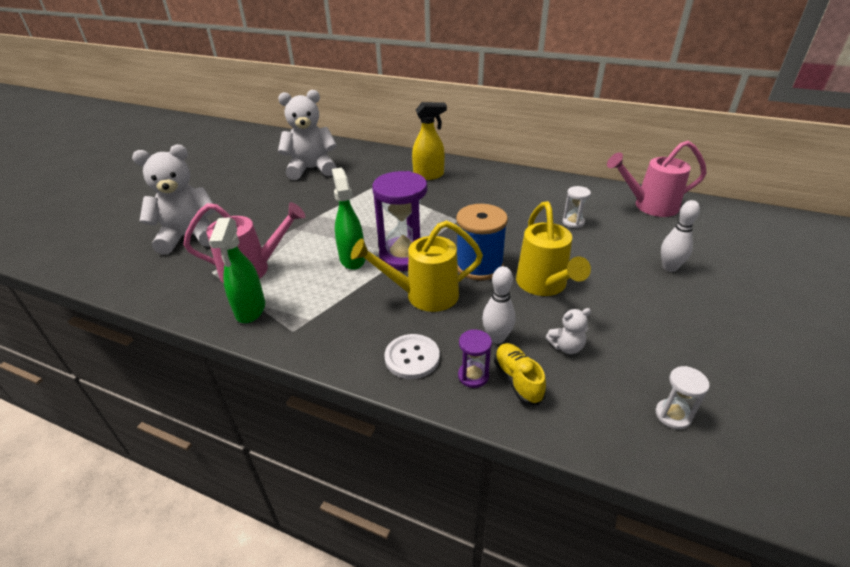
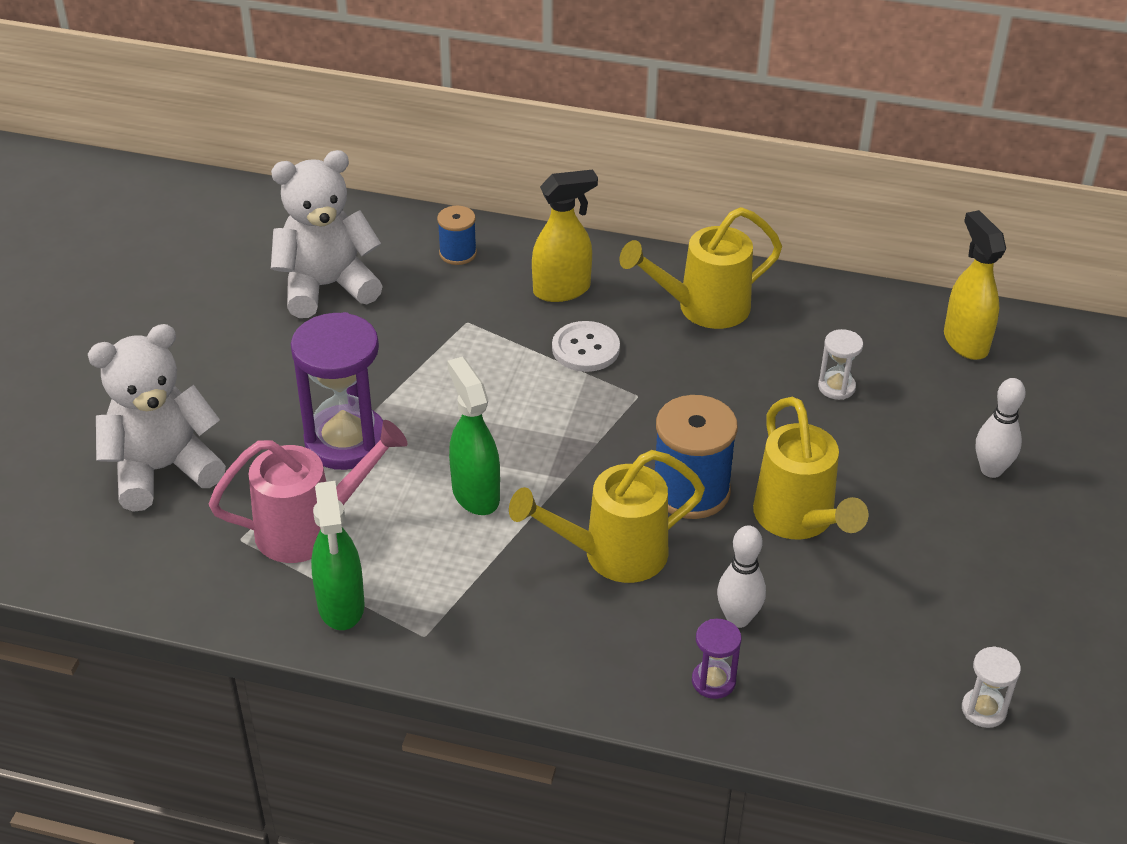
camera: 10 degrees left, 5 degrees up
(381, 160) = (458, 253): none -> blue spool
(404, 256) = (562, 481): purple hourglass -> purple hourglass (346, 441)
(412, 357) = (620, 662): white button -> white button (585, 348)
(502, 186) = (704, 308): none -> yellow watering can
(517, 380) = (776, 681): yellow shoe -> none
(566, 347) = (840, 623): white teddy bear -> none
(650, 206) = (965, 341): pink watering can -> yellow spray bottle

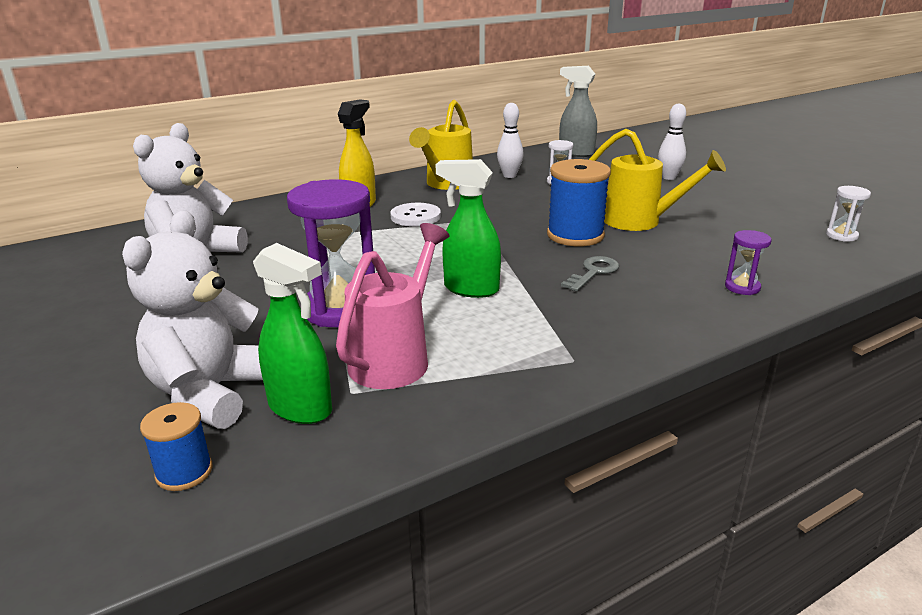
camera: 45 degrees left, 15 degrees down
(341, 606) = (494, 380): green spray bottle -> green spray bottle (301, 408)
(458, 253) = (268, 215): blue spool -> blue spool (184, 472)
(613, 555) = (593, 272): yellow watering can -> grey key
(738, 618) = (697, 262): white bowling pin -> white bowling pin (509, 175)
(965, 341) = (575, 153): yellow spray bottle -> grey spray bottle

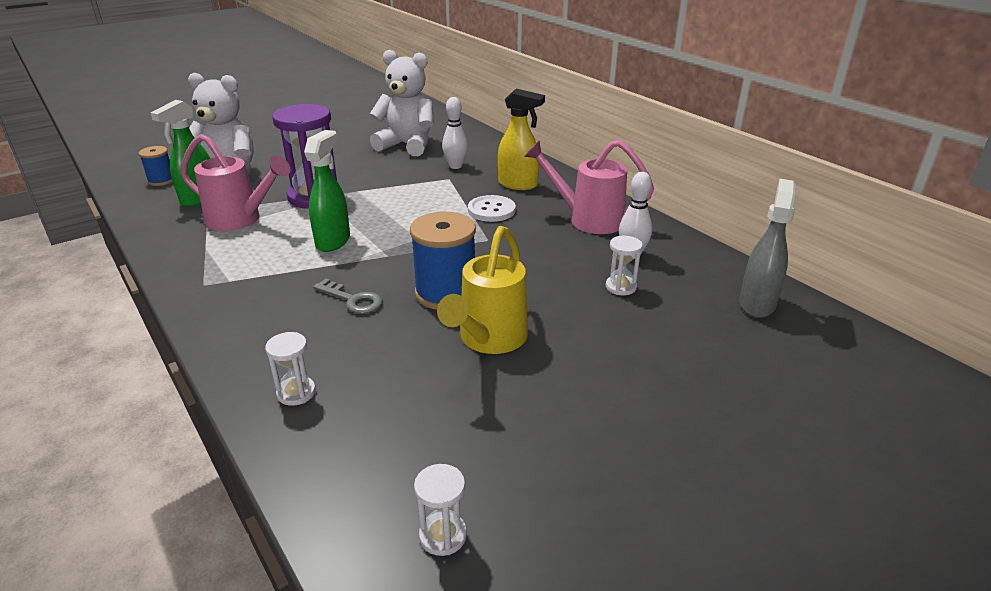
camera: 85 degrees right, 5 degrees up
(446, 184) = (588, 220): yellow watering can -> pink watering can
(668, 177) = (677, 383): white bowling pin -> white bowling pin (455, 166)
(742, 287) = (296, 393): purple hourglass -> white hourglass

